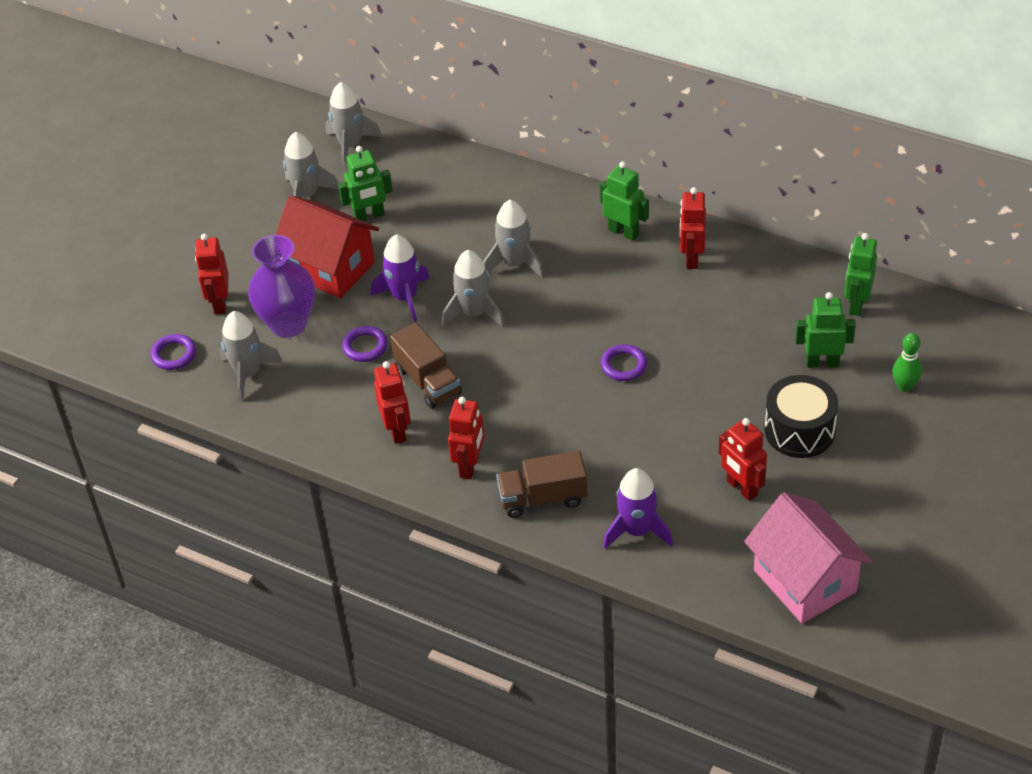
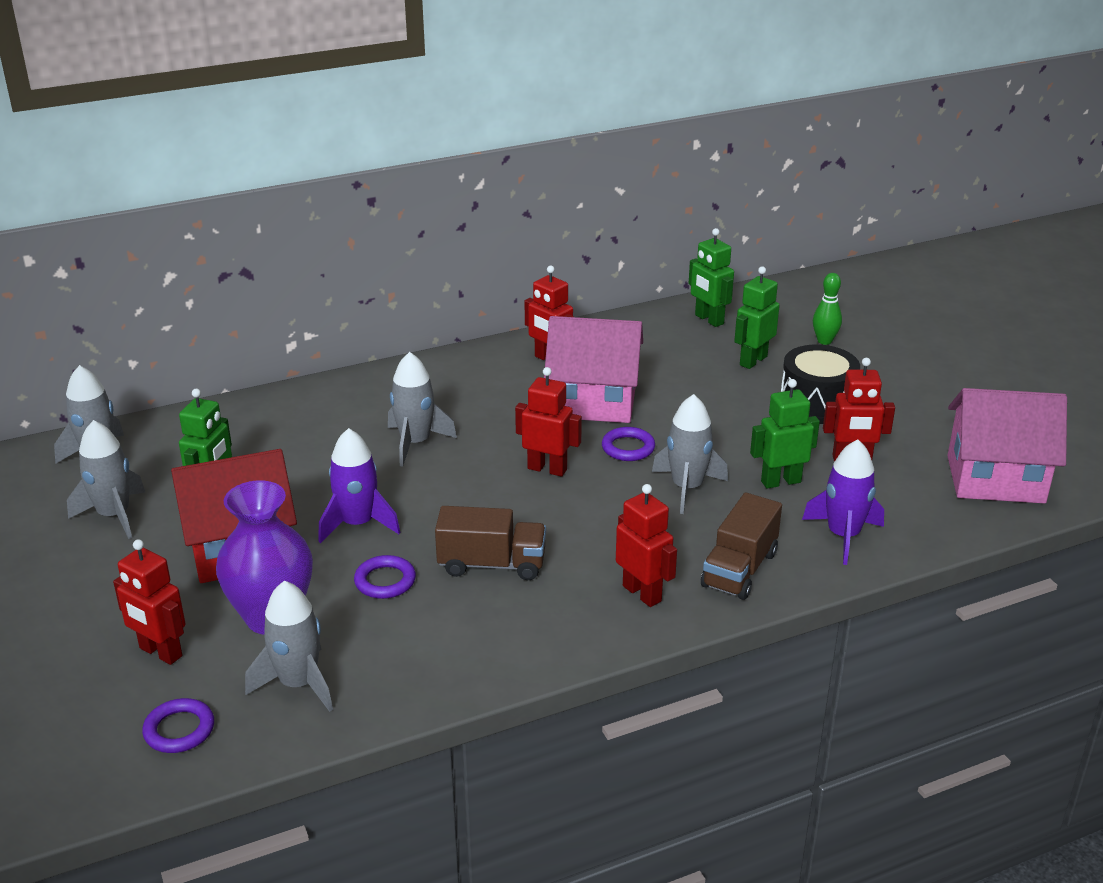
camera: 55 degrees left, 15 degrees down
(397, 430) = (532, 617): red robot -> red robot (547, 469)
(474, 313) = (443, 494): grey rocket -> grey rocket (687, 488)
(623, 232) = (468, 374): green robot -> green robot (780, 481)
(661, 314) = (593, 402): none -> pink house

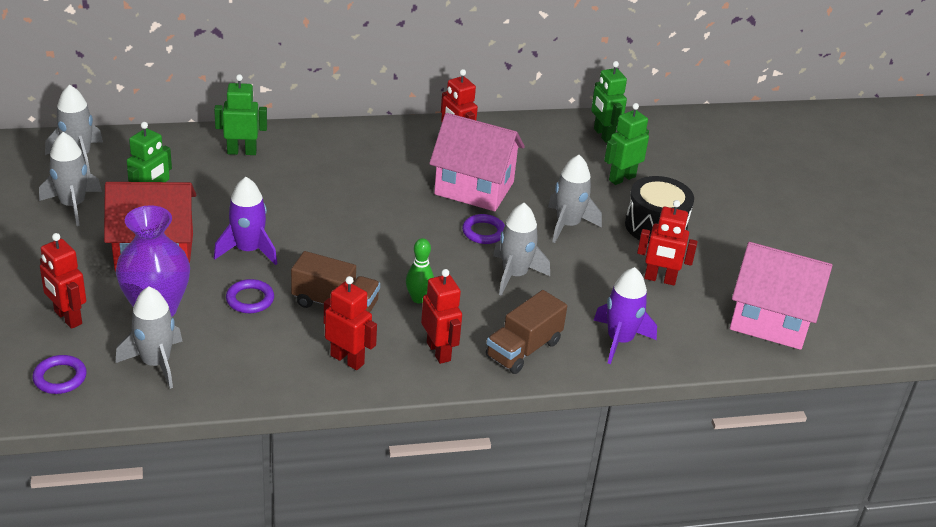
camera: 10 degrees right, 5 degrees up
(415, 443) = (319, 194): grey rocket -> grey rocket (567, 225)
(547, 469) = (412, 236): red robot -> red robot (347, 359)
(780, 481) = (592, 285): green robot -> green robot (242, 151)
(824, 341) = (691, 173): green bowling pin -> green bowling pin (418, 298)

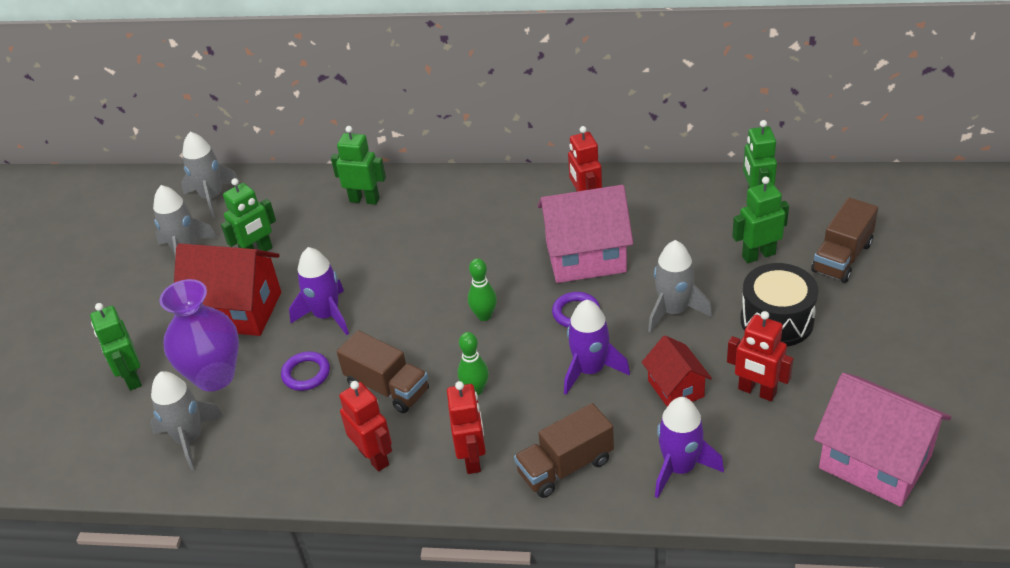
camera: 25 degrees right, 5 degrees up
(60, 377) = (98, 445): purple ring -> none
(67, 318) = (131, 378): red robot -> green robot
(401, 240) = (484, 316): none -> green bowling pin
(474, 188) = (585, 257): pink house -> pink house turned 45 degrees counterclockwise
(514, 275) = (590, 370): grey rocket -> purple rocket
(593, 283) = (675, 388): none -> red house
(690, 176) = (842, 257): none -> brown truck

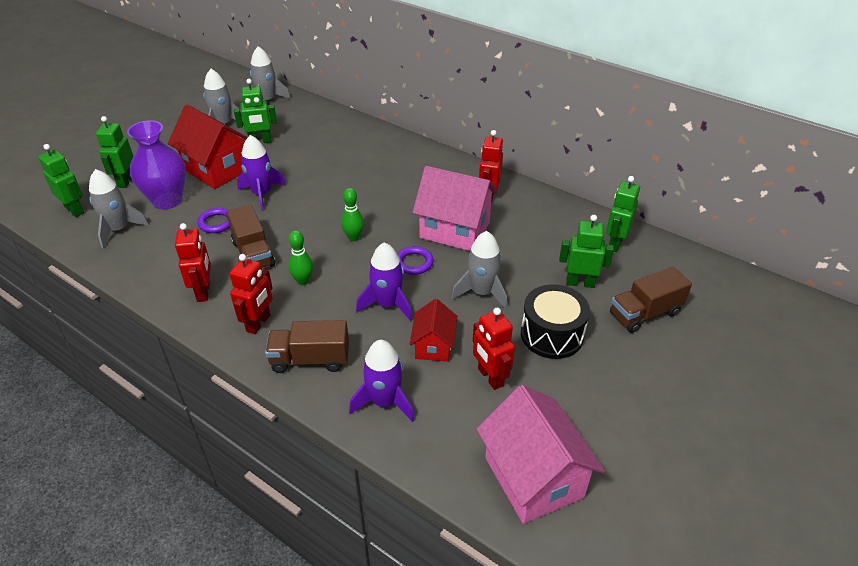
camera: 25 degrees right, 0 degrees up
(364, 200) = (350, 136): green robot -> green robot (74, 210)

